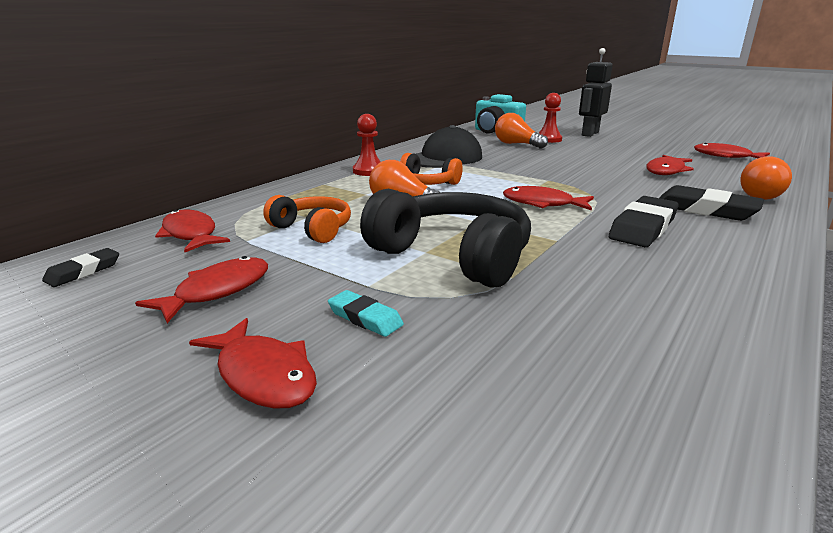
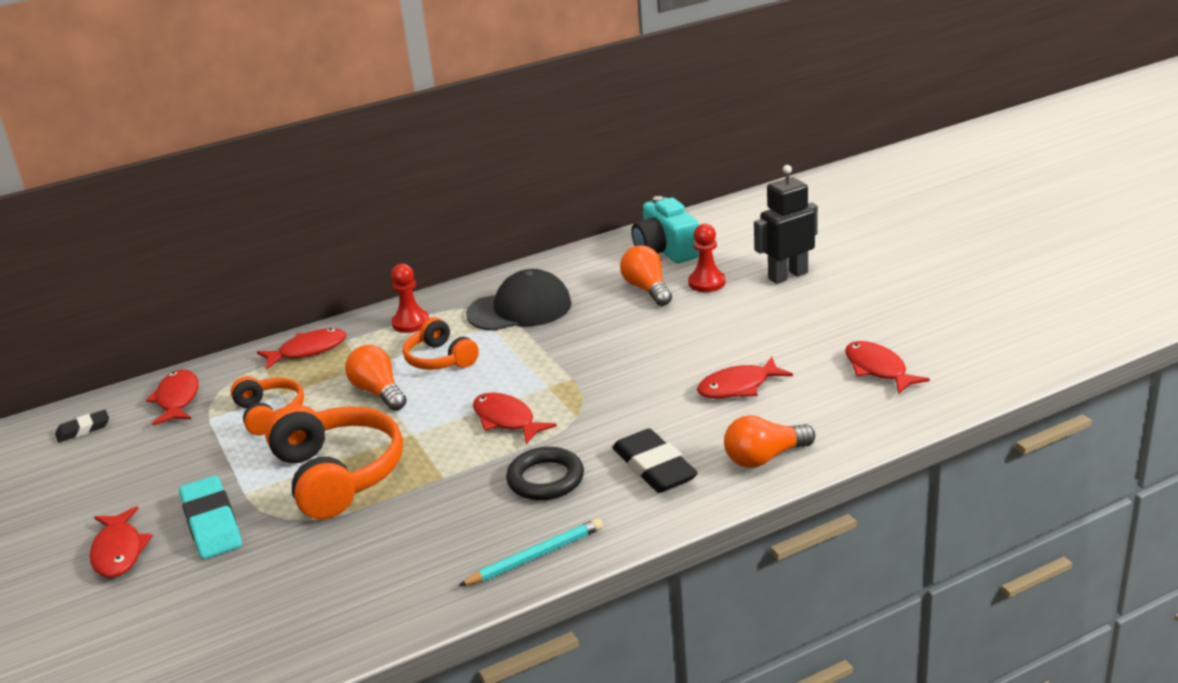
camera: 30 degrees right, 5 degrees up
(217, 291) = (147, 472): red fish -> red fish (308, 350)
(365, 318) = (212, 523): turquoise eraser -> turquoise eraser, size x1.82
(453, 255) = (338, 475): black headphones -> orange headphones
(643, 228) = (545, 479): black eraser -> black ring
(745, 273) = (535, 556): none -> turquoise pencil

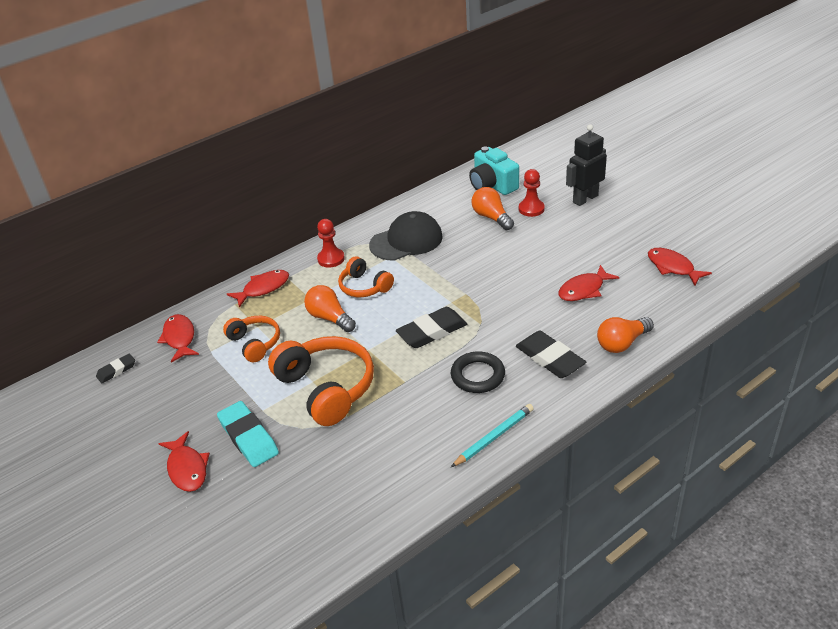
camera: 10 degrees left, 10 degrees up
(506, 420) = (432, 331): red fish -> black eraser

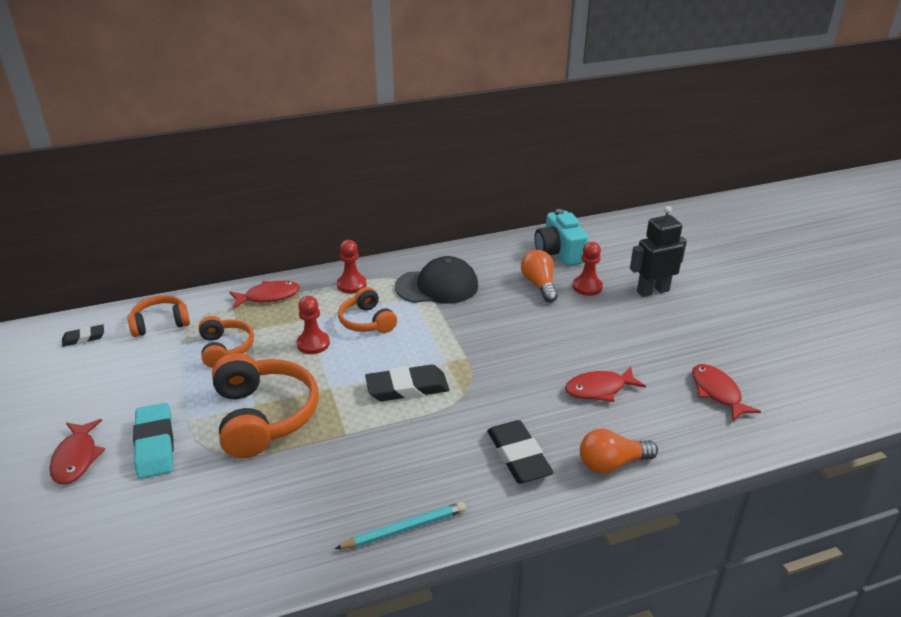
camera: 15 degrees right, 5 degrees down
(179, 338) = (160, 323): red fish -> orange headphones
(330, 318) = (313, 344): orange light bulb -> red pawn
(478, 375) = (427, 451): black ring -> none

